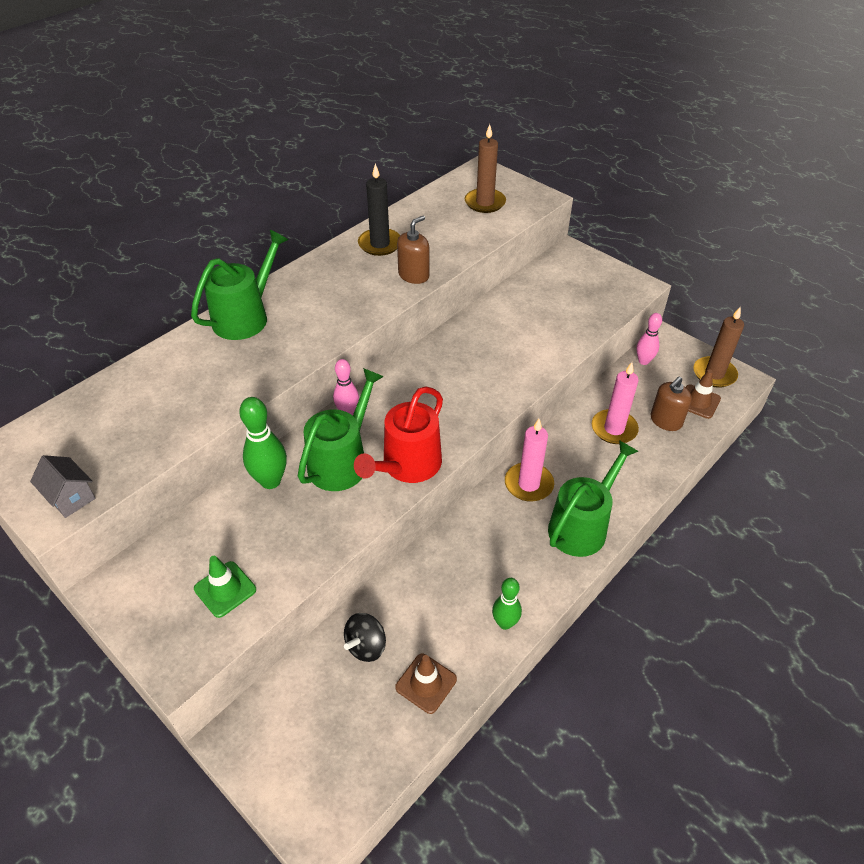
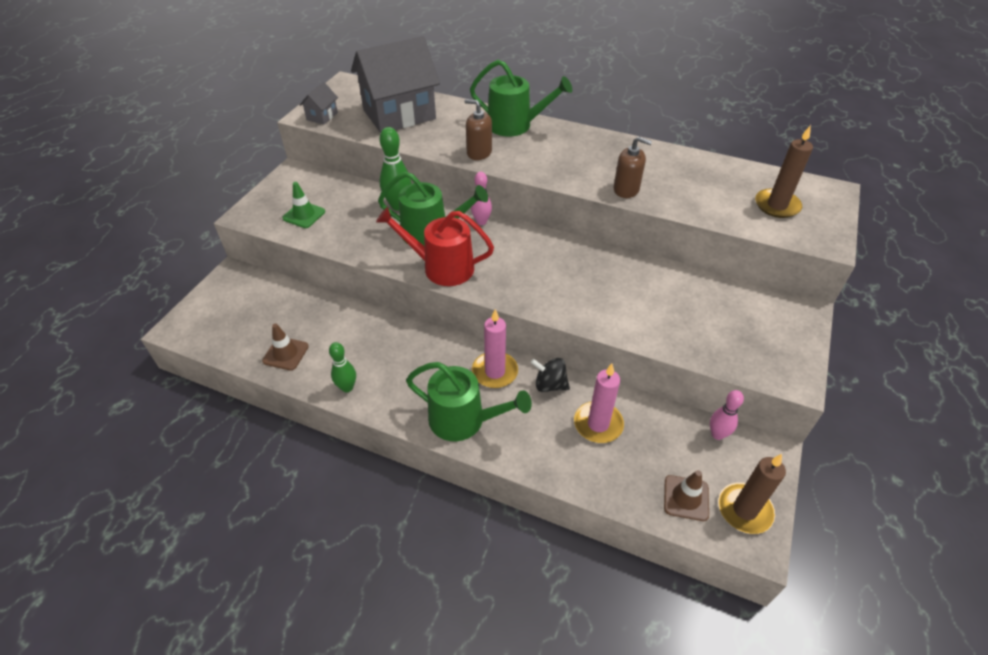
camera: 70 degrees right, 0 degrees up
(137, 412) = (399, 114): none -> grey house
(366, 646) = (308, 314): black spinning top -> black spinning top (549, 385)
(380, 244) = (653, 161): black candle -> none
(665, 421) = (636, 469): brown soap dispenser -> brown soap dispenser (479, 152)

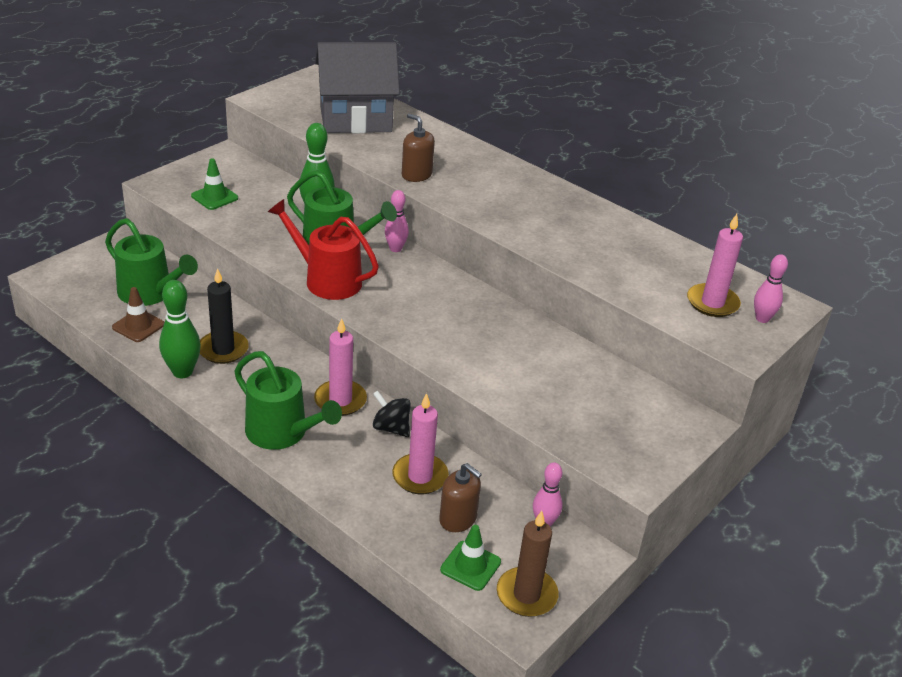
camera: 15 degrees right, 10 degrees down
(322, 116) = (274, 103): grey house -> none
(347, 387) = (182, 372): green bowling pin -> green bowling pin, size x1.52
(371, 354) = (223, 349): none -> black candle
(515, 125) = (474, 158): green watering can -> green watering can (150, 293)
(626, 189) = (552, 247): brown soap dispenser -> brown soap dispenser (458, 519)
(686, 498) = (470, 566): brown traffic cone -> green traffic cone
(777, 205) = (712, 303): brown candle -> pink candle
(821, 209) = (762, 318): none -> pink bowling pin

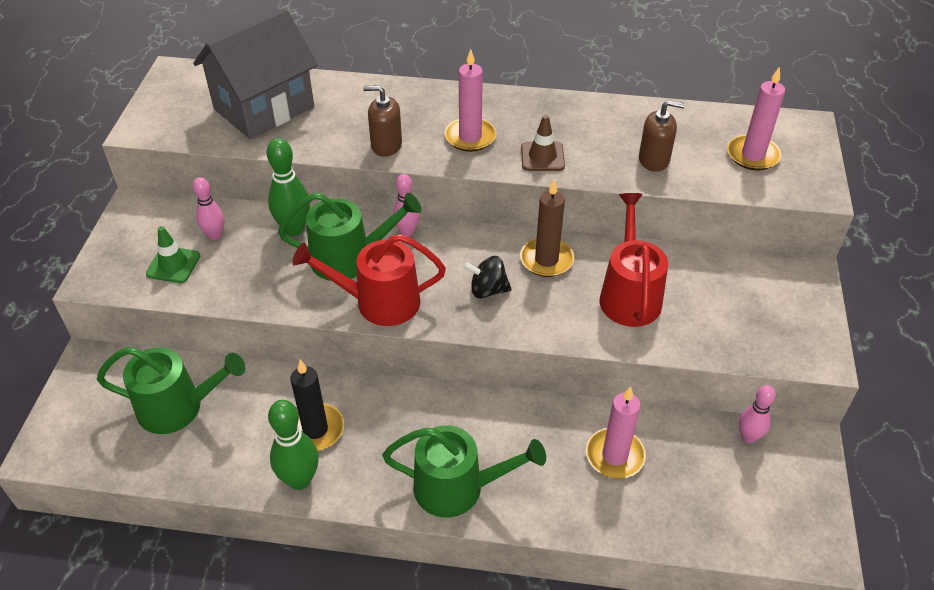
camera: 30 degrees left, 10 degrees up
(138, 326) = (203, 454): brown traffic cone -> brown traffic cone (542, 157)
(340, 400) = (475, 418): pink candle -> pink candle (470, 137)
(391, 428) = (545, 420): black spinning top -> black spinning top (487, 290)
(458, 519) = (683, 478): brown soap dispenser -> brown soap dispenser (654, 160)
(470, 566) = (736, 519): green traffic cone -> none
(522, 363) = (629, 295): none -> red watering can
(526, 594) = (800, 516): brown candle -> brown candle (546, 260)
(762, 318) = (801, 151): pink bowling pin -> pink bowling pin (215, 235)

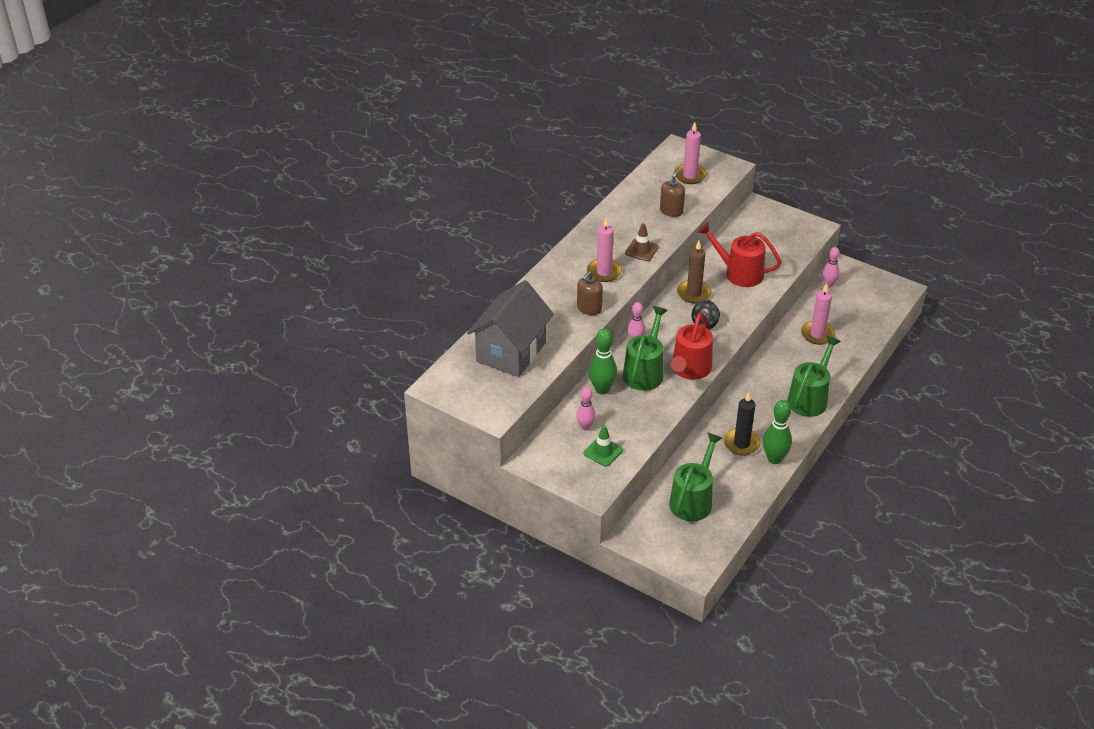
camera: 65 degrees left, 5 degrees down
(264, 108) = (511, 352): grey house -> grey house turned 45 degrees clockwise

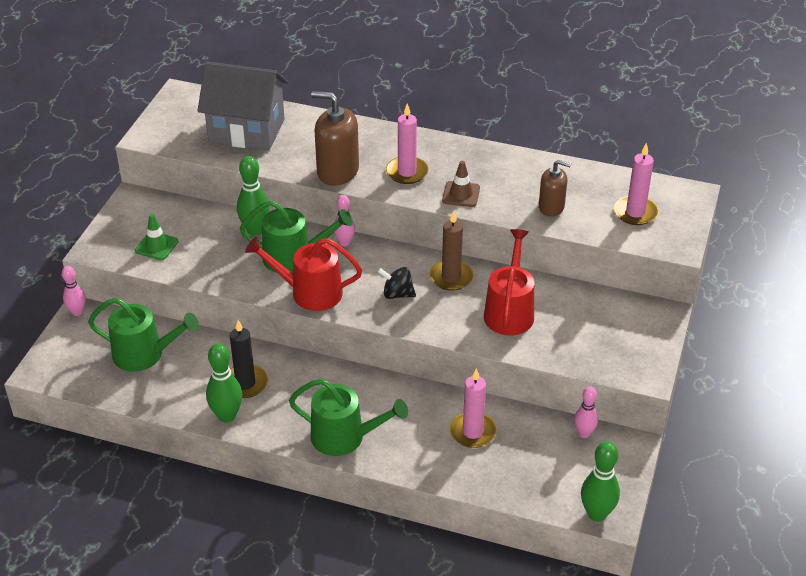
camera: 75 degrees right, 0 degrees up
(585, 427) = (192, 227): pink bowling pin -> pink bowling pin (77, 312)
(589, 308) = (337, 171): brown soap dispenser -> brown soap dispenser, size x1.62
(899, 295) = (596, 514): none -> green bowling pin

